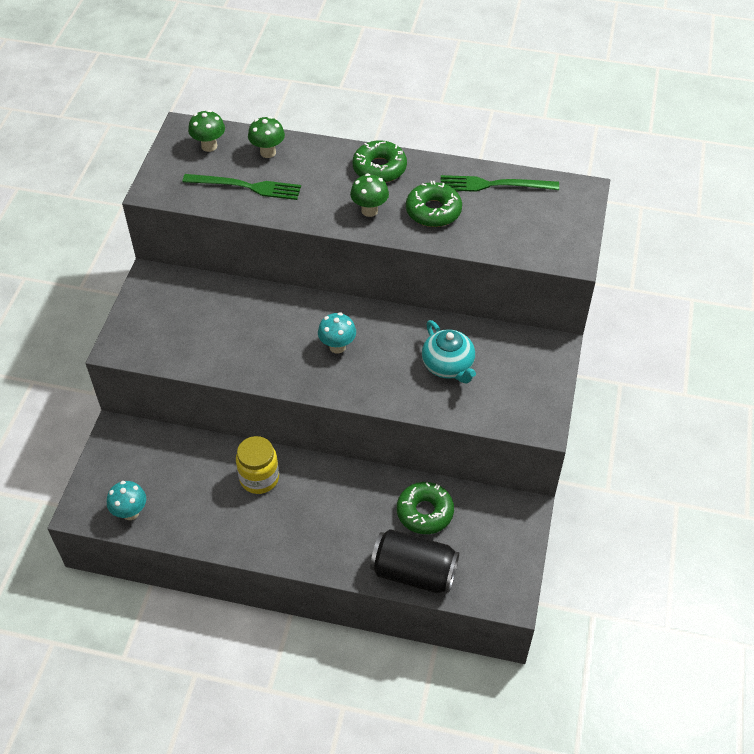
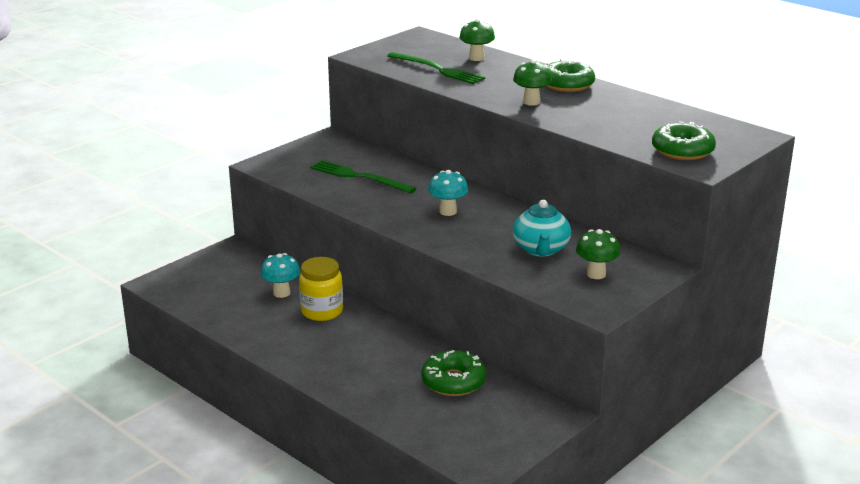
camera: 30 degrees right, 25 degrees down
(130, 512) = (193, 296): turquoise mushroom -> turquoise mushroom (281, 293)
(209, 146) = (431, 46): green mushroom -> green mushroom (596, 274)
(414, 572) = (403, 416): black can -> none
(433, 211) = (591, 114): green donut -> green donut (682, 150)
(494, 185) = (667, 114): green fork -> green fork (359, 177)

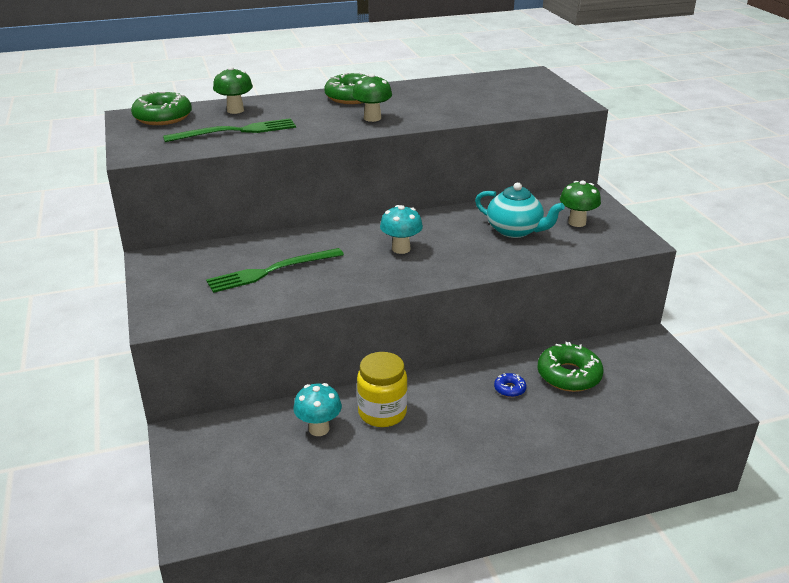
camera: 60 degrees left, 5 degrees up
(405, 357) = (509, 389): none -> blue donut
(682, 150) = (536, 99): green donut -> green donut (163, 117)

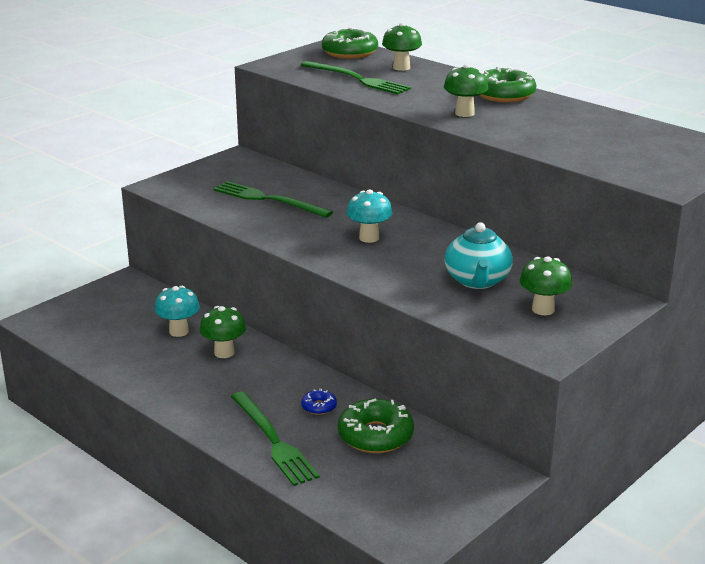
camera: 60 degrees right, 5 degrees down
(382, 413) = (224, 352): yellow jar -> green mushroom
(544, 429) = (273, 440): none -> green fork

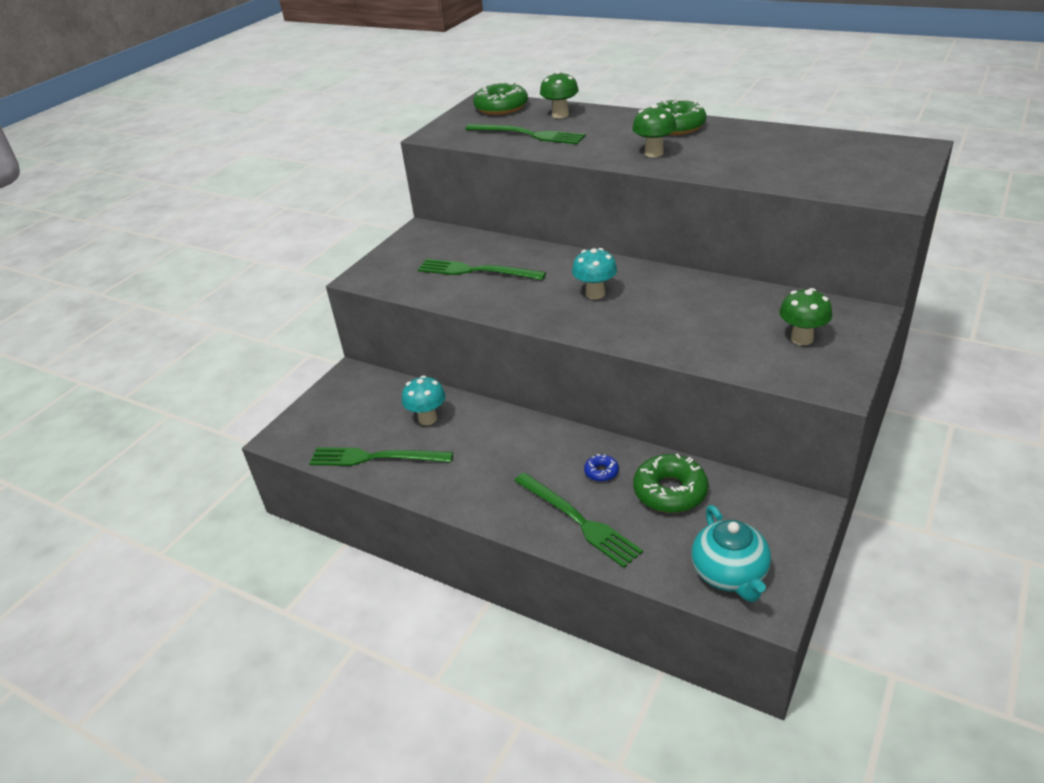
camera: 10 degrees left, 10 degrees up
(113, 353) = (375, 458): none -> green fork
(224, 352) = (482, 432): green mushroom -> none
(477, 281) = (723, 320): turquoise teapot -> turquoise teapot (730, 574)

